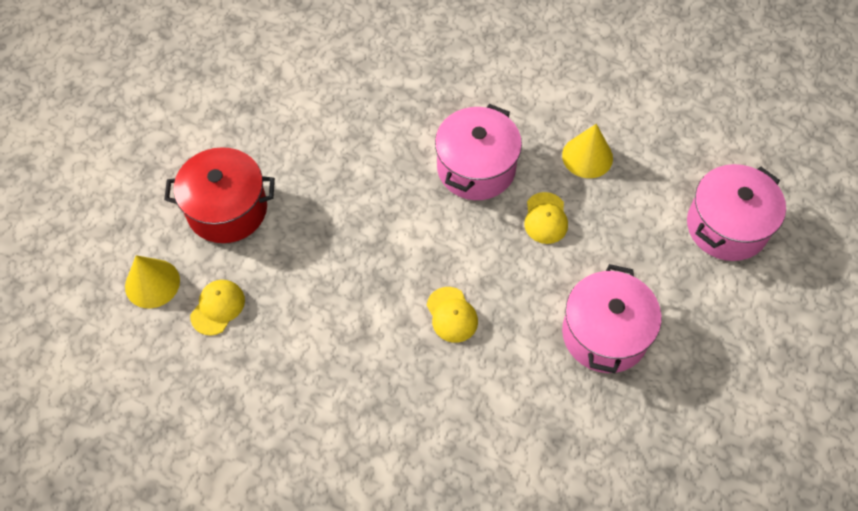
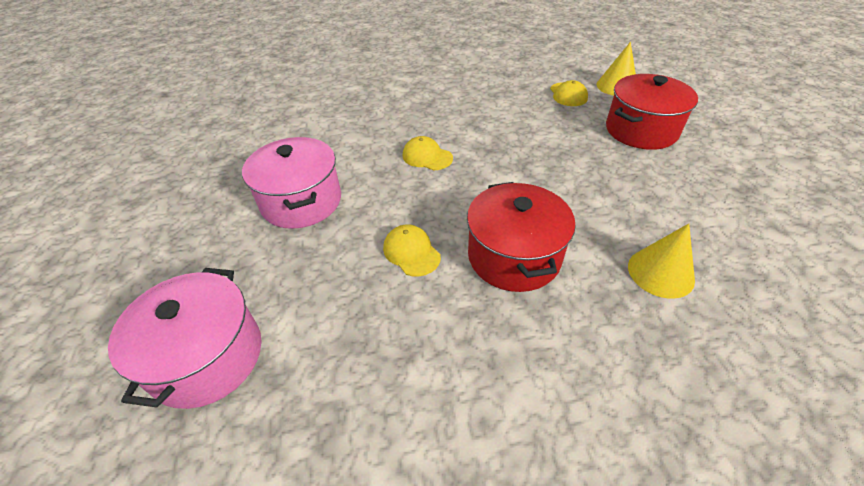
camera: 145 degrees right, 15 degrees down
(476, 168) = (514, 256): pink pot -> red pot
(587, 156) = (416, 338): yellow cone -> yellow cone (660, 272)

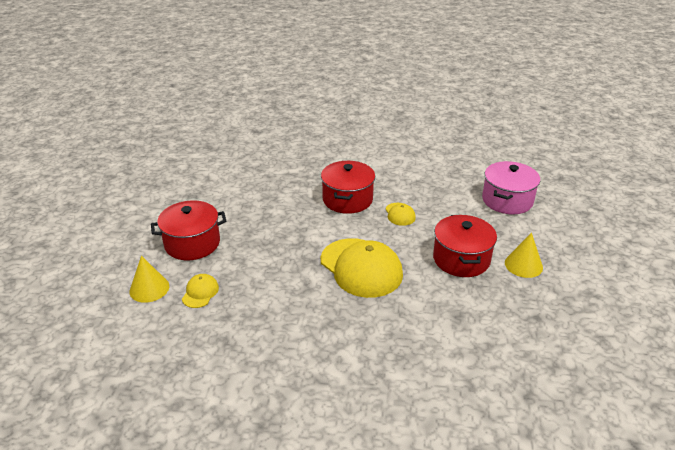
camera: 160 degrees left, 10 degrees down
(301, 201) = (461, 259): pink pot -> red pot
(427, 157) = (361, 268): yellow cap -> yellow cap, size x2.20
(660, 272) = (286, 178): yellow cone -> yellow cone (523, 265)

